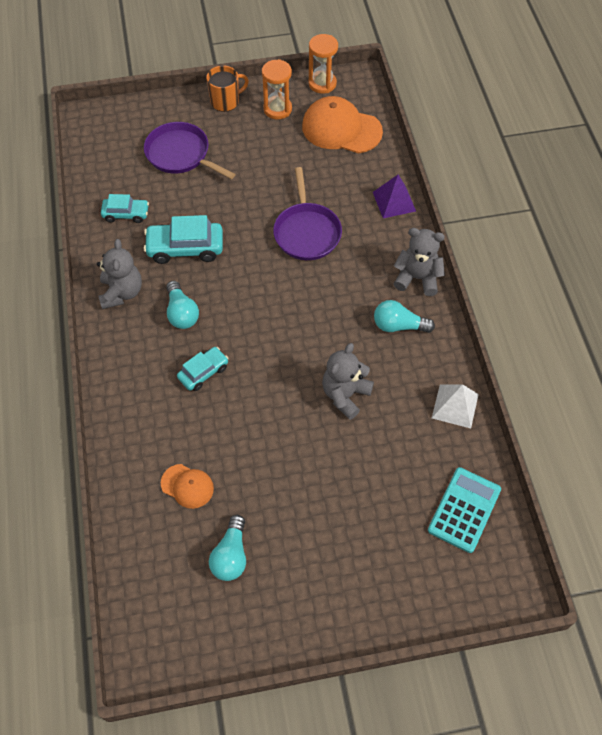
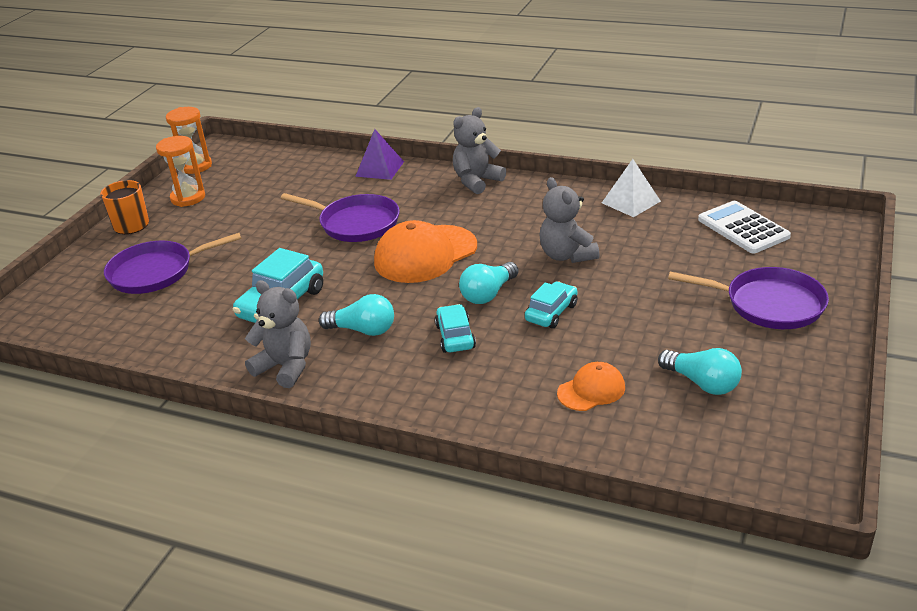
camera: 55 degrees left, 25 degrees down
(126, 214) = (182, 333): turquoise car -> turquoise car (551, 312)
(341, 129) = (262, 171): orange cap -> orange cap (425, 254)
(358, 569) = (769, 304): none -> purple pan
(398, 325) = (518, 205): turquoise light bulb -> turquoise light bulb (488, 294)
(464, 510) = (743, 228): turquoise calculator -> white calculator

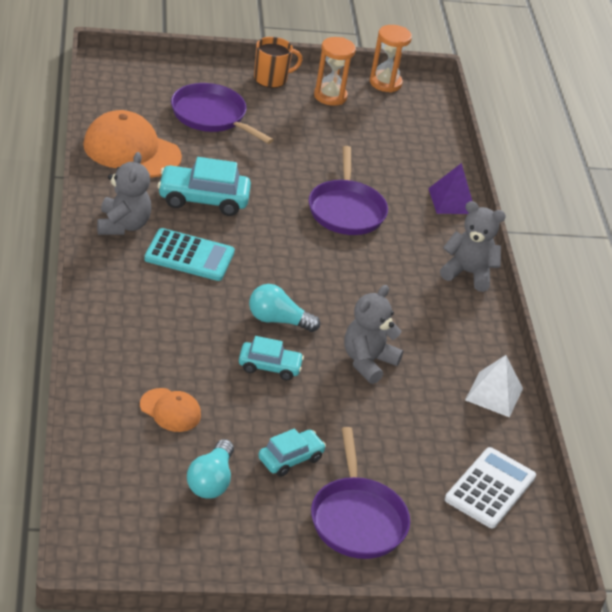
camera: 55 degrees right, 5 degrees up
(363, 330) = (189, 256): turquoise light bulb -> turquoise calculator
(425, 254) = (319, 266): orange cap -> orange cap (131, 150)
(455, 336) = (206, 313): turquoise car -> turquoise car (290, 459)

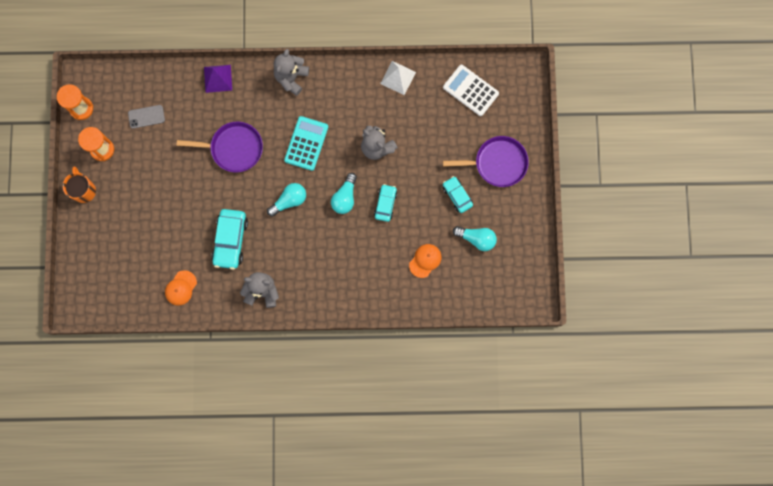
camera: 80 degrees left, 40 degrees up
(131, 150) = (181, 288): orange cap -> orange cap, size x0.53
(189, 256) = (289, 249): turquoise calculator -> turquoise calculator (306, 143)
(211, 116) = (134, 234): purple pan -> none
(268, 260) = (289, 201): none -> turquoise light bulb
(383, 134) = (146, 116): none -> grey phone

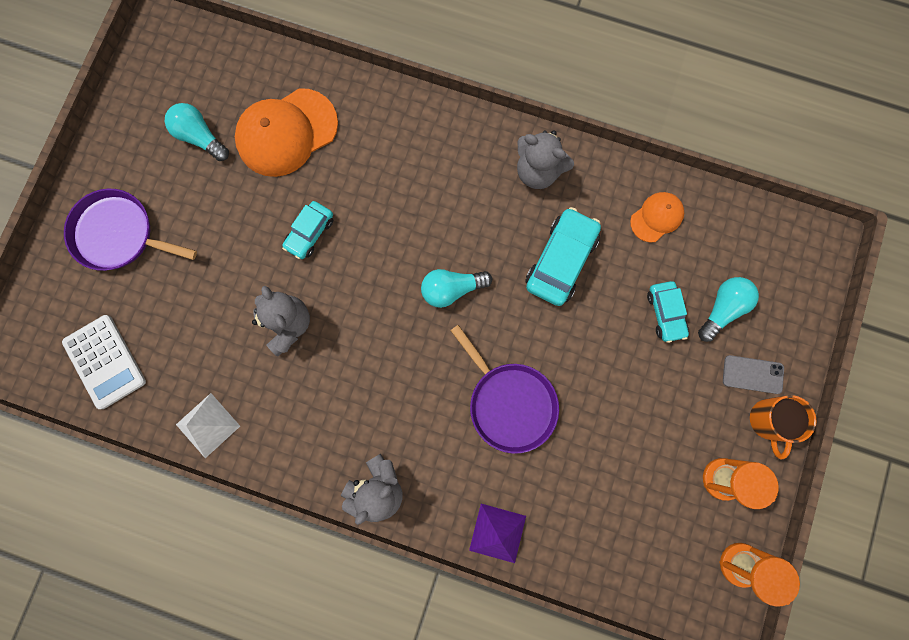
camera: 160 degrees left, 0 degrees up
(146, 116) = (635, 509): grey phone -> grey phone (752, 374)
(234, 148) = (509, 403): purple pan -> purple pan turned 150 degrees counterclockwise
(306, 143) = (393, 369): turquoise calculator -> none
(345, 197) = (366, 264): turquoise light bulb -> turquoise light bulb (722, 309)
(425, 260) = (286, 133): orange cap -> orange cap, size x1.88
(457, 196) = (200, 208): turquoise car -> turquoise car (665, 313)

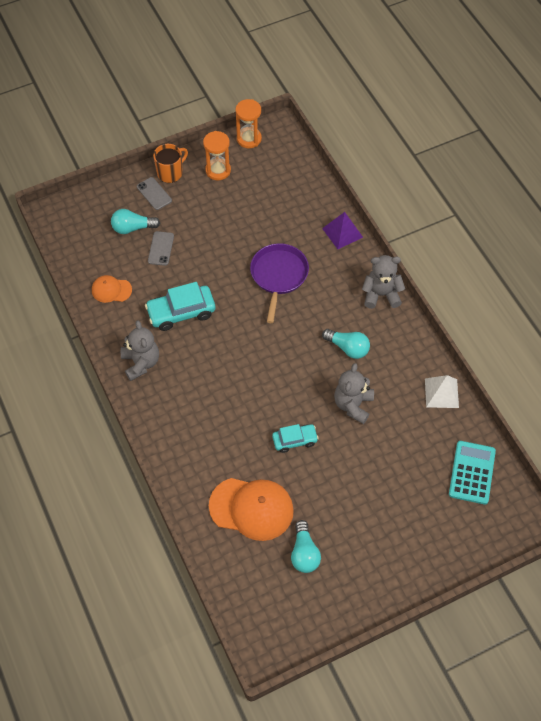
camera: 135 degrees left, 20 degrees down
(105, 362) = (472, 472): white calculator -> turquoise calculator
(118, 234) = (405, 538): purple pan -> none
(452, 289) = (250, 347): turquoise light bulb -> turquoise light bulb (348, 348)
(665, 313) = (161, 248): turquoise car -> grey phone

